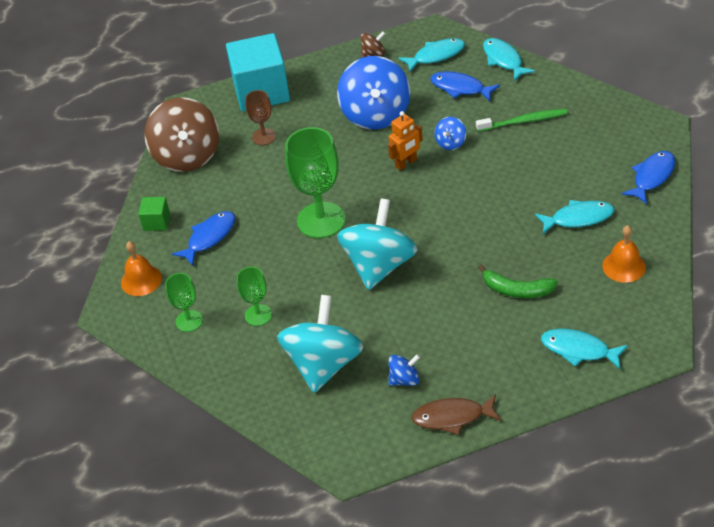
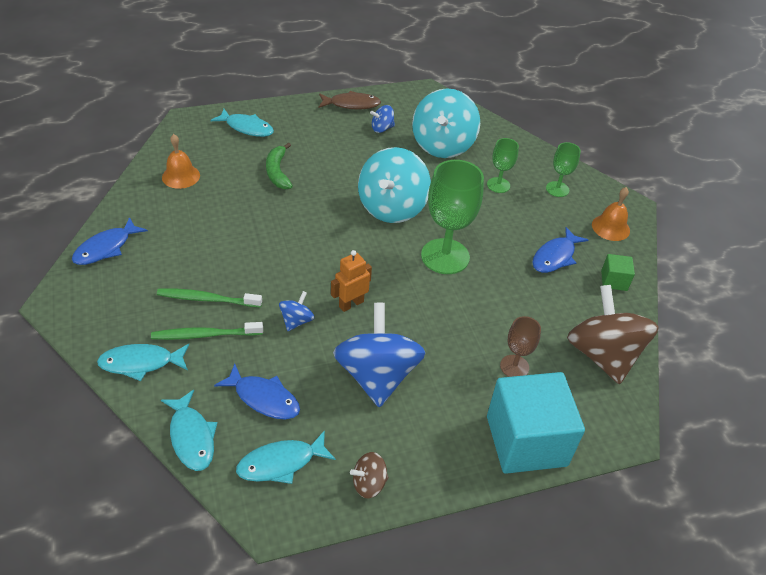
camera: 175 degrees right, 0 degrees up
(517, 290) = (278, 172): green banana -> green banana turned 120 degrees counterclockwise
(535, 148) = (206, 299): none -> green toothbrush
(578, 218) = (198, 220): turquoise fish -> turquoise fish (141, 363)

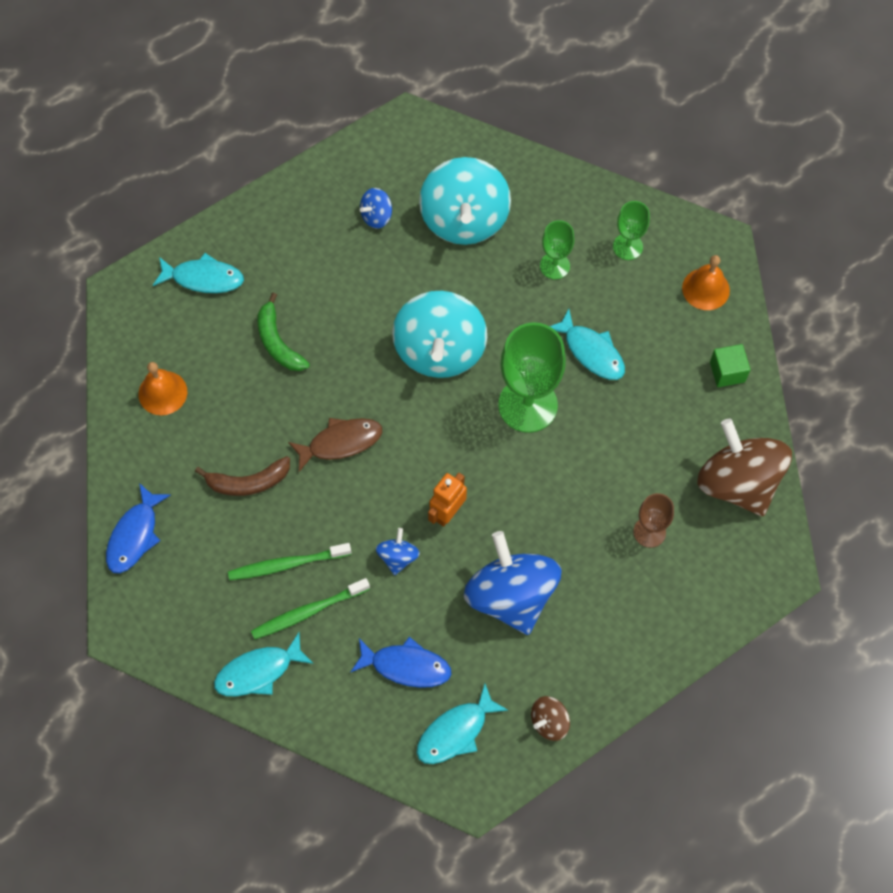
camera: 15 degrees left, 20 degrees up
(192, 437) = (355, 736): turquoise fish -> turquoise fish (591, 351)
(209, 241) = (248, 482): none -> brown banana
(351, 104) = (320, 184): brown fish -> brown fish (340, 442)
(526, 441) = (686, 618): turquoise cube -> none
(555, 256) = (653, 359): blue fish -> none

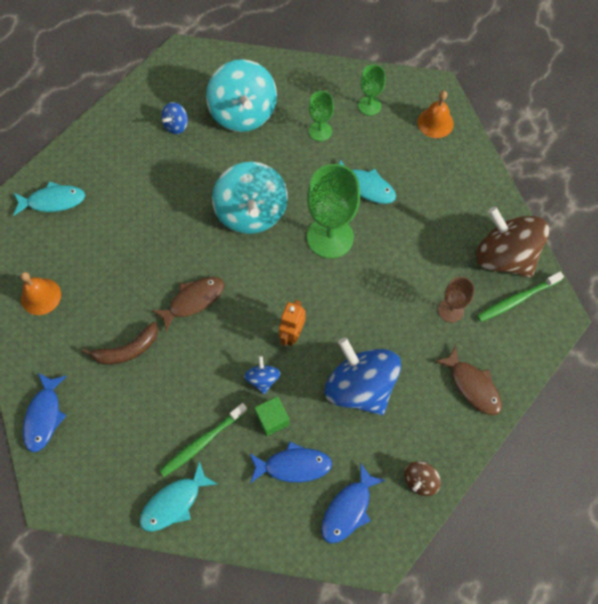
camera: 15 degrees left, 0 degrees up
(278, 342) = (124, 235): green banana -> none
(286, 564) = (175, 408): green toothbrush -> green toothbrush (516, 300)
(456, 731) = (348, 509): turquoise fish -> blue fish
(647, 629) = (472, 385): none -> brown fish
(727, 372) = (470, 178): green cube -> green cube (272, 419)

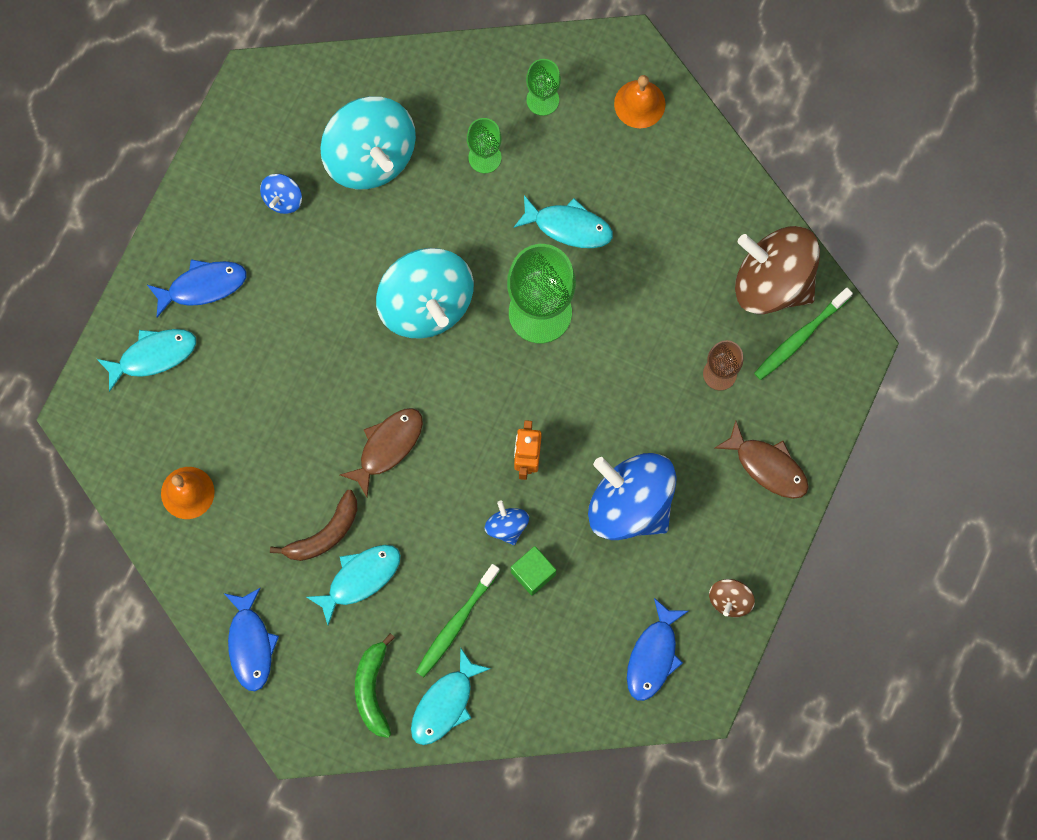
camera: 15 degrees left, 10 degrees up
(123, 476) = (372, 689): none -> green banana
(142, 389) = (360, 578): none -> turquoise fish
(293, 465) = (574, 622): blue fish -> blue fish (202, 286)

